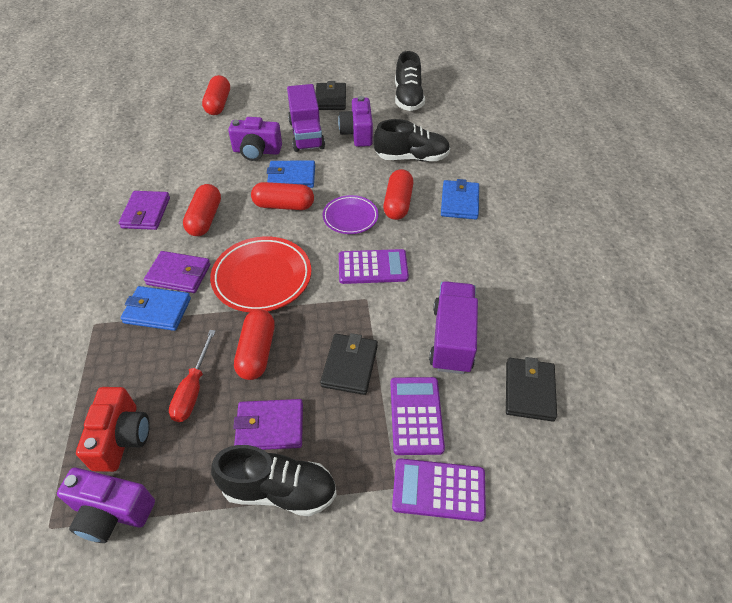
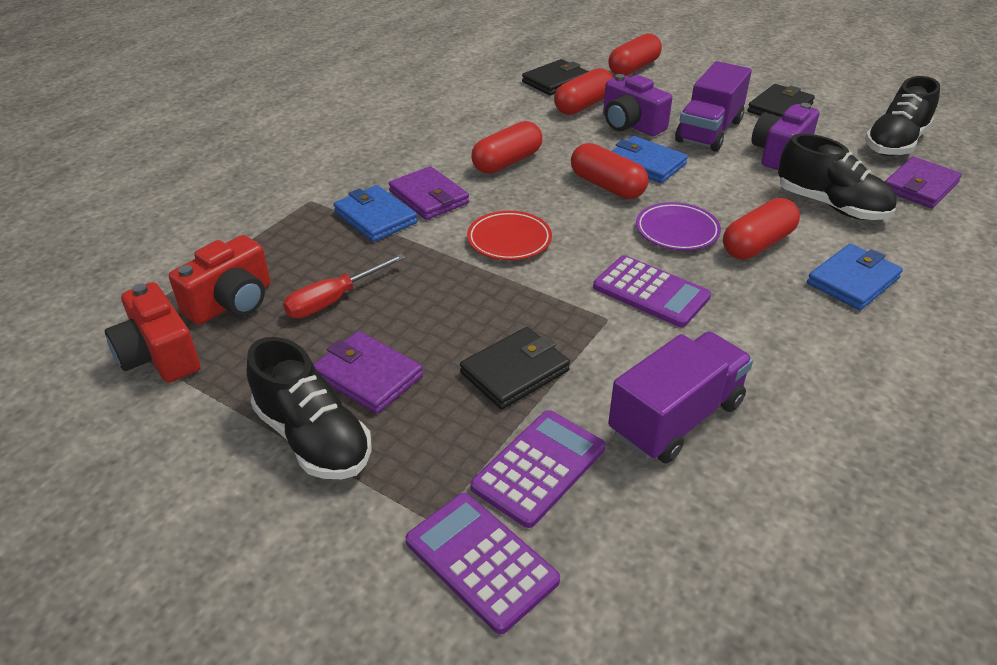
camera: 40 degrees right, 10 degrees down
(111, 512) = (159, 355): purple camera -> red camera
(146, 213) = (455, 132): purple wallet -> purple wallet (920, 186)
(257, 352) = (429, 303): red capsule -> red capsule (583, 105)
(262, 278) = (509, 240): red plate -> red plate, size x0.62
(529, 391) = (727, 540): black wallet -> black wallet (555, 81)

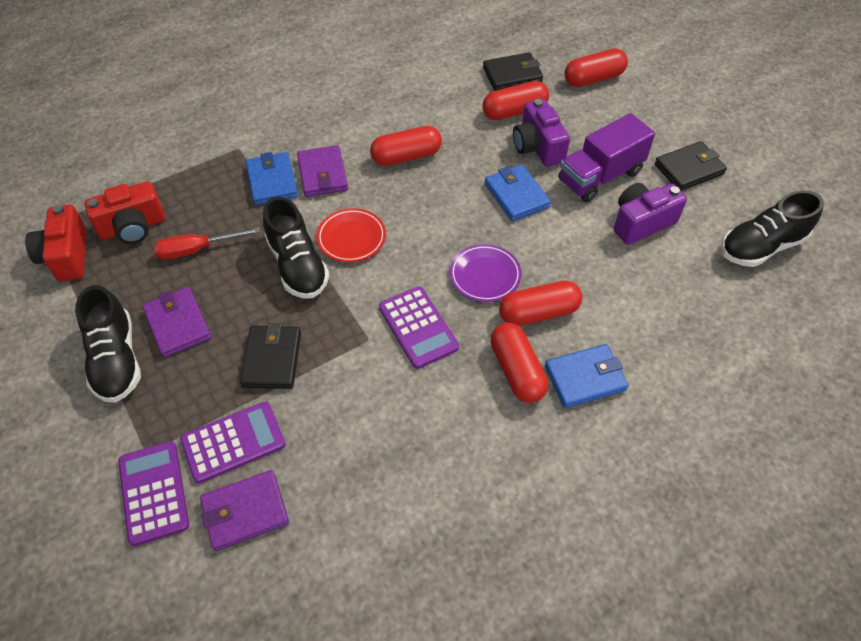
camera: 25 degrees right, 15 degrees up
(514, 371) = (272, 359): black wallet -> black wallet turned 75 degrees counterclockwise
(607, 186) = (466, 209): red capsule -> red capsule (517, 370)
(676, 418) = (349, 443): purple truck -> none
(831, 206) = (636, 296): black shoe -> black shoe (297, 266)
(920, 186) = (737, 304): purple wallet -> purple wallet (245, 512)

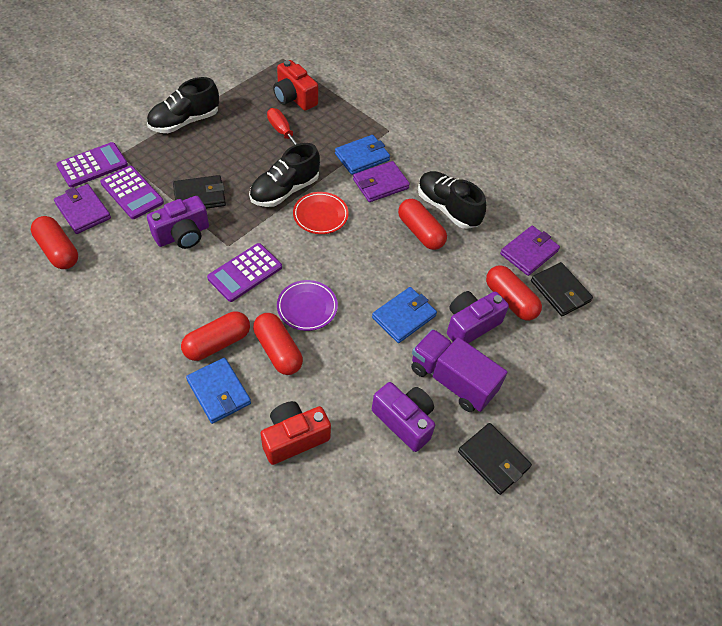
camera: 70 degrees right, 0 degrees up
(66, 256) = (260, 75): red camera -> red camera (294, 438)
(178, 324) = (218, 142): purple wallet -> purple wallet (529, 252)
(334, 387) = (183, 235): none -> purple camera
(593, 79) = (589, 360): red capsule -> red capsule (58, 251)
(761, 246) = (408, 535): black shoe -> black shoe (447, 208)

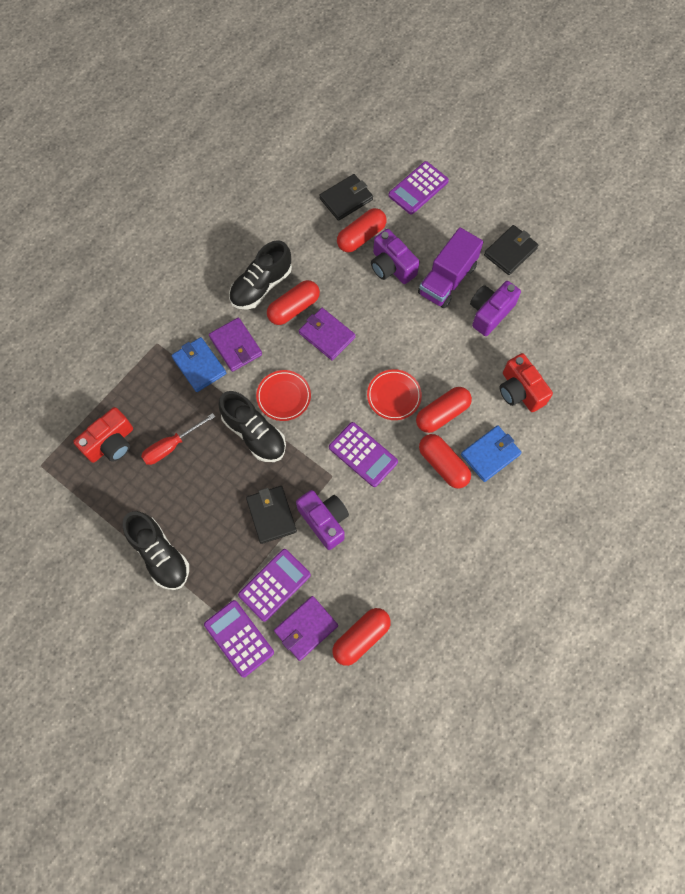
camera: 90 degrees left, 15 degrees up
(307, 307) = (394, 396): purple plate -> red plate
(404, 316) = (391, 318): blue wallet -> none
(529, 252) = (306, 221): purple wallet -> purple wallet (327, 335)
(582, 366) = (418, 188): none -> purple calculator

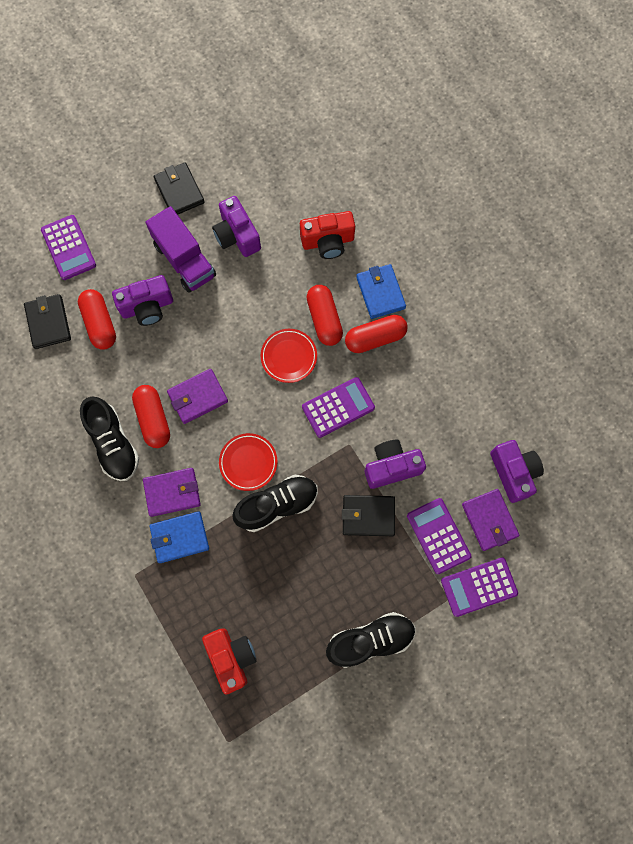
camera: 70 degrees left, 5 degrees up
(171, 446) = (258, 594): red screwdriver -> none
(361, 637) = (513, 472): red capsule -> purple camera

